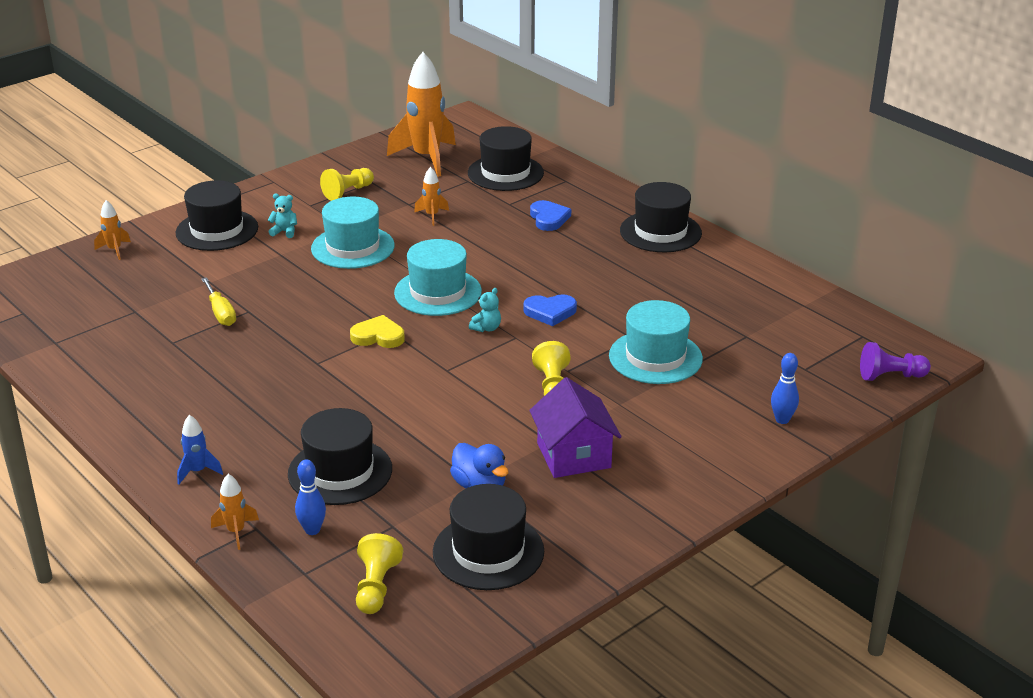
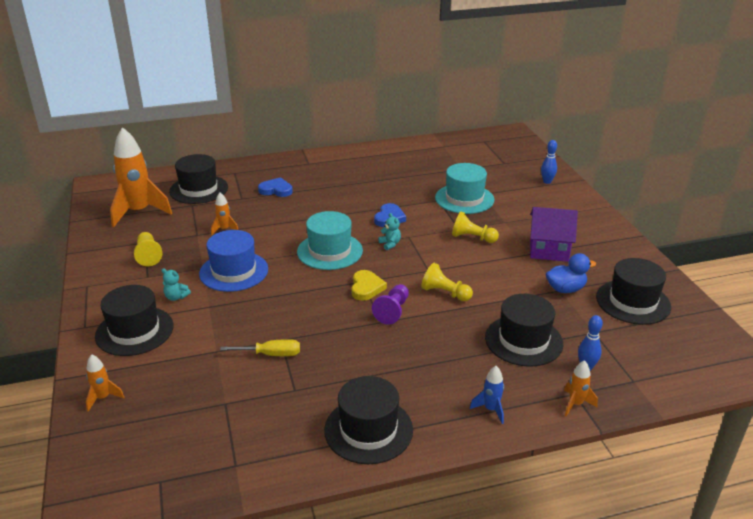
camera: 65 degrees left, 0 degrees up
(284, 232) = (176, 297): turquoise teddy bear -> turquoise teddy bear turned 105 degrees counterclockwise
(352, 247) = (234, 271): turquoise hat -> blue hat
(376, 587) = (656, 353): yellow pawn -> yellow pawn (445, 293)
(378, 336) = (366, 287): yellow heart -> yellow heart turned 150 degrees clockwise
(660, 232) = (330, 161): black hat -> black hat (368, 430)
(890, 376) = (524, 145): purple pawn -> purple pawn (392, 311)

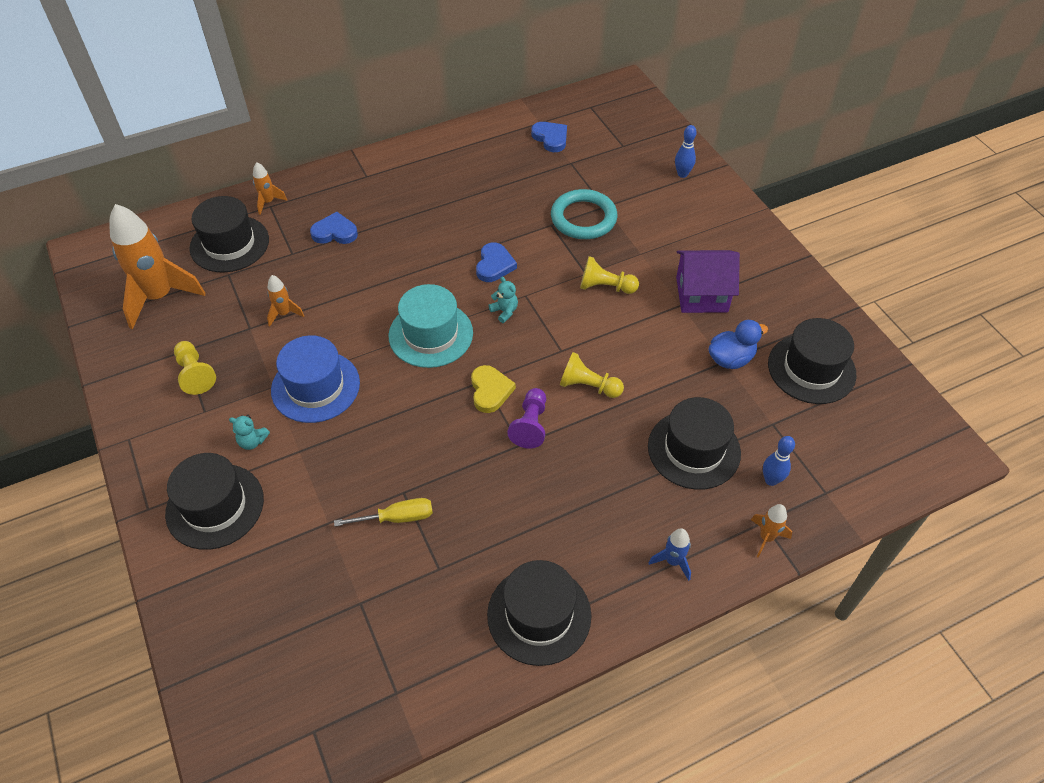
camera: 10 degrees left, 20 degrees up
(103, 398) = (207, 619): orange rocket -> orange rocket (268, 202)
(450, 155) = (550, 138): none -> blue heart
(464, 199) = (583, 218): turquoise hat -> turquoise ring

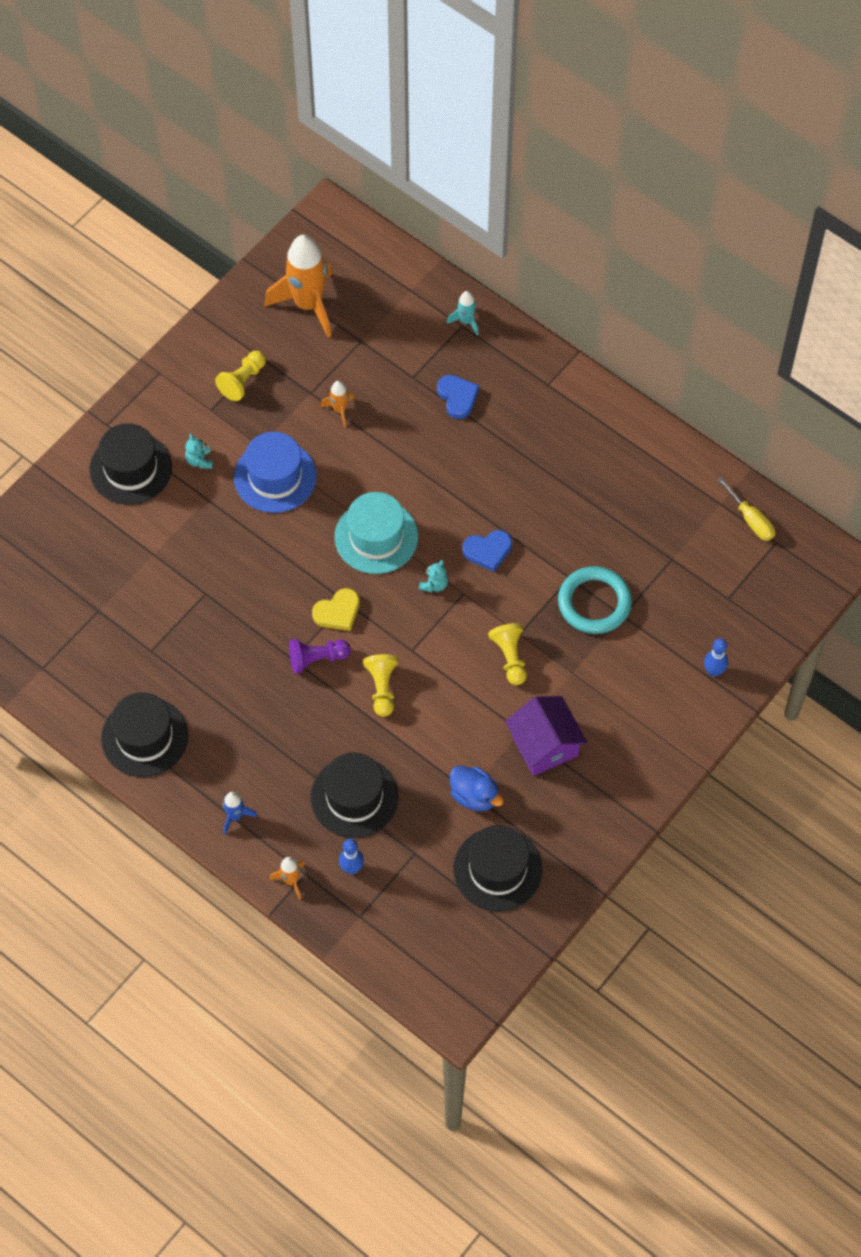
camera: 65 degrees right, 10 degrees up
(229, 244) = (397, 321): black hat -> none
(268, 202) = (466, 321): orange rocket -> turquoise rocket
(397, 518) = (180, 600): yellow screwdriver -> yellow screwdriver (750, 519)
(550, 138) = (700, 524): blue heart -> none

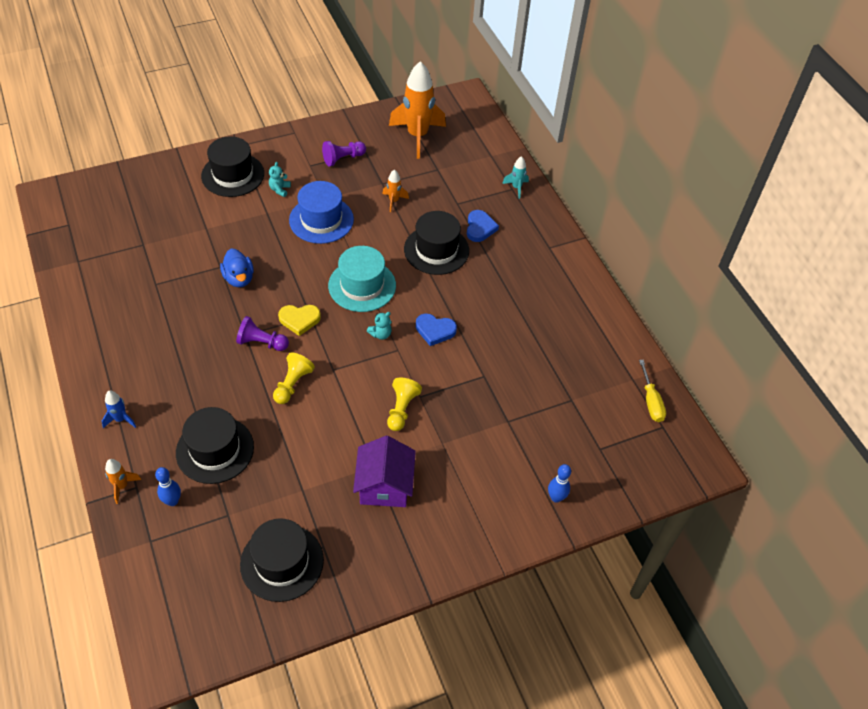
camera: 25 degrees right, 10 degrees down
(144, 737) = (105, 335): black hat -> black hat (436, 250)
(242, 381) = (343, 158): yellow pawn -> purple pawn
(474, 796) = (304, 495): blue duck -> blue duck (239, 278)
(594, 603) = (491, 402): turquoise ring -> none

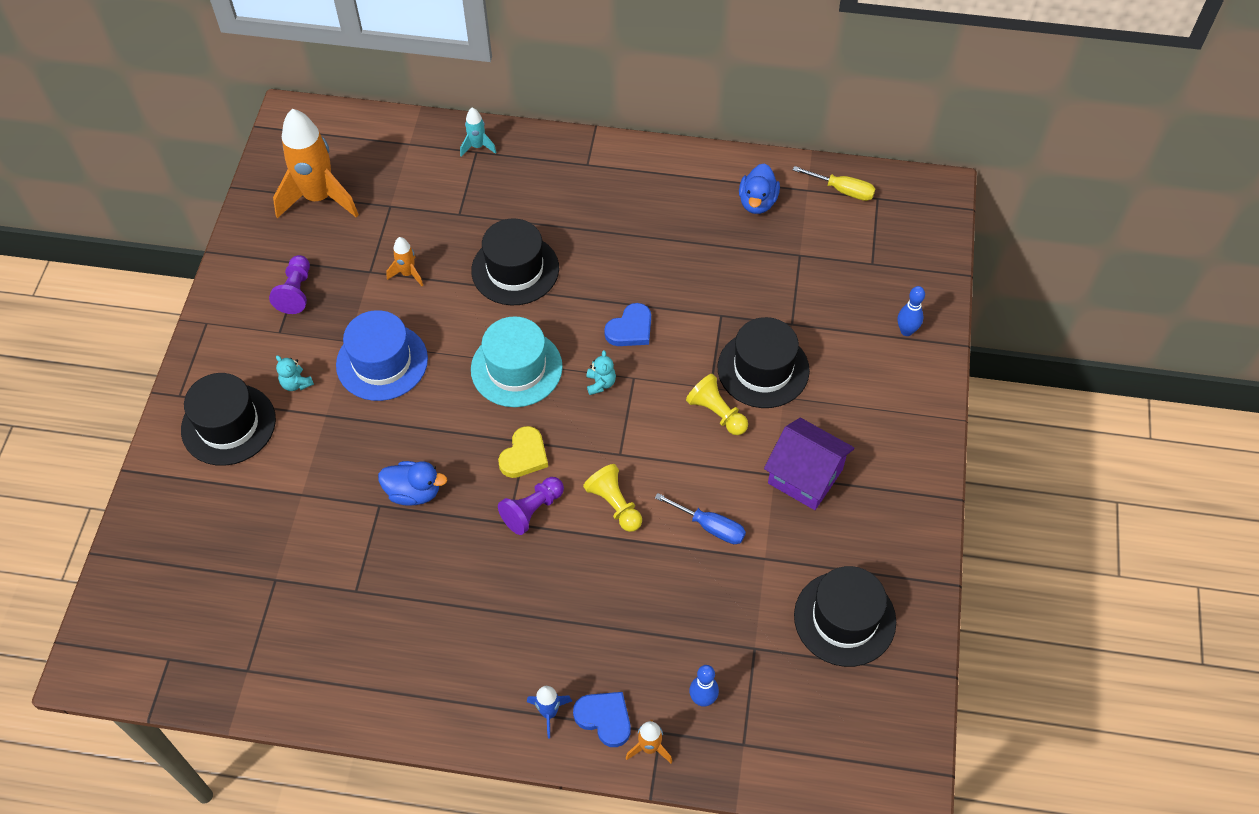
camera: 55 degrees left, 5 degrees up
(215, 450) = (658, 625): black hat -> black hat (763, 369)
(308, 446) = (710, 526): none -> blue screwdriver
(480, 228) = (512, 212): blue heart -> blue heart (604, 718)
(597, 354) = (757, 202): none -> blue duck

